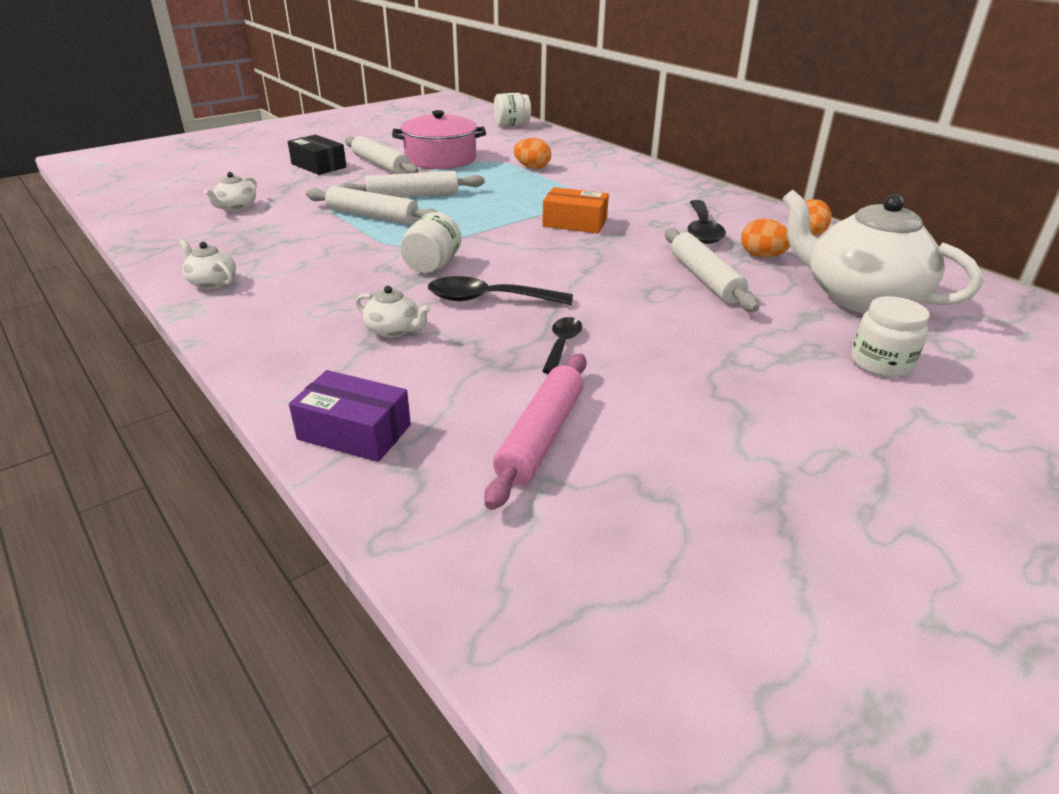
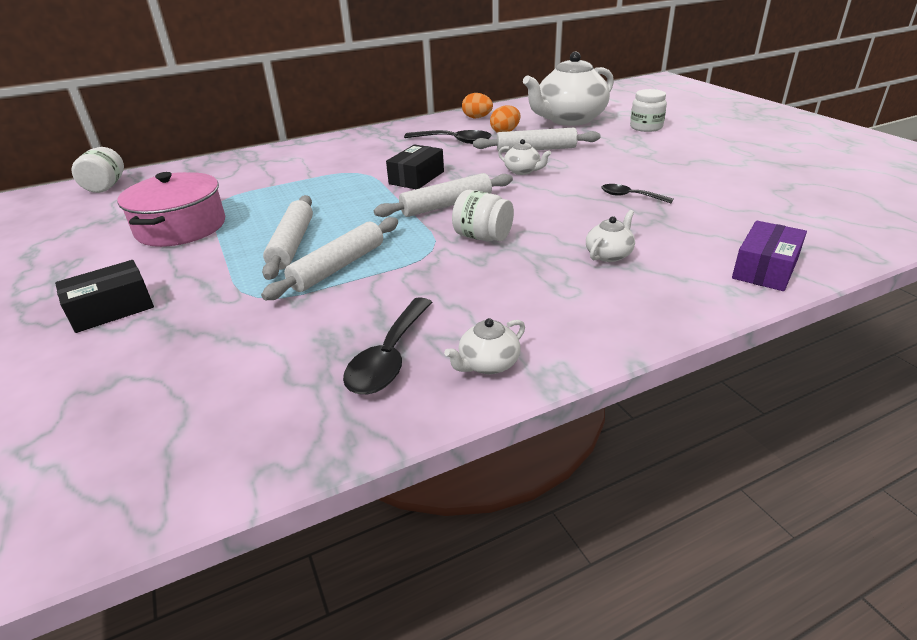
camera: 75 degrees left, 0 degrees up
(236, 207) = (232, 370): white teapot -> white teapot (523, 171)
(380, 165) = (161, 263): white rolling pin -> white rolling pin (446, 205)
(489, 299) = (556, 216): black spoon -> black spoon (389, 357)
(532, 167) = (262, 185): orange egg -> none
(540, 436) = (746, 209): pink rolling pin -> none
(574, 223) = (416, 178): orange box -> black box

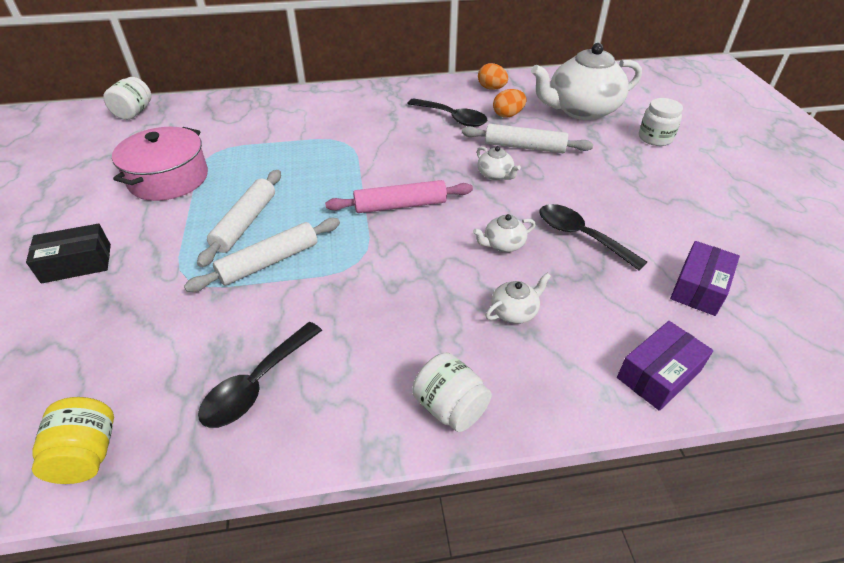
camera: 15 degrees right, 10 degrees up
(228, 456) = (87, 454): none -> yellow jar
(416, 178) = (392, 161): black box -> none
(446, 205) = (400, 205): white rolling pin -> pink rolling pin
(483, 237) = (411, 256): white jar -> white jar (450, 407)
(488, 364) = (332, 418): white teapot -> white teapot (503, 244)
(630, 196) = (581, 236): black spoon -> black spoon, size x1.61
(754, 210) = (699, 288): none -> purple box

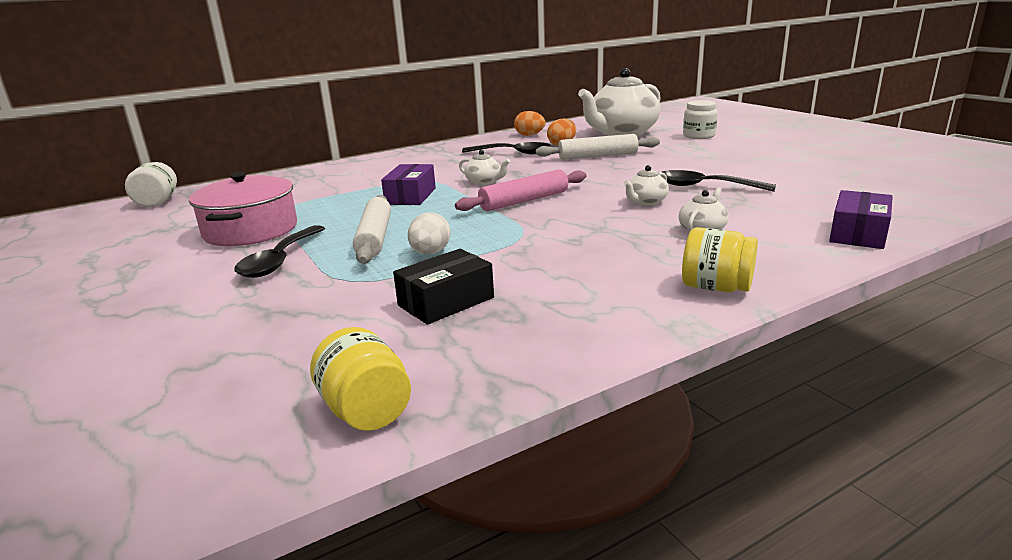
camera: 20 degrees left, 20 degrees down
(77, 263) = (196, 298): black box -> black box (446, 301)
(257, 384) = (510, 320): black spoon -> black spoon (280, 260)
(269, 262) = (430, 253): white rolling pin -> white egg
(450, 407) = (716, 287): white jar -> yellow jar
(495, 175) = (591, 172): white teapot -> white teapot (484, 182)
(699, 288) = (829, 191): purple box -> purple box (410, 196)

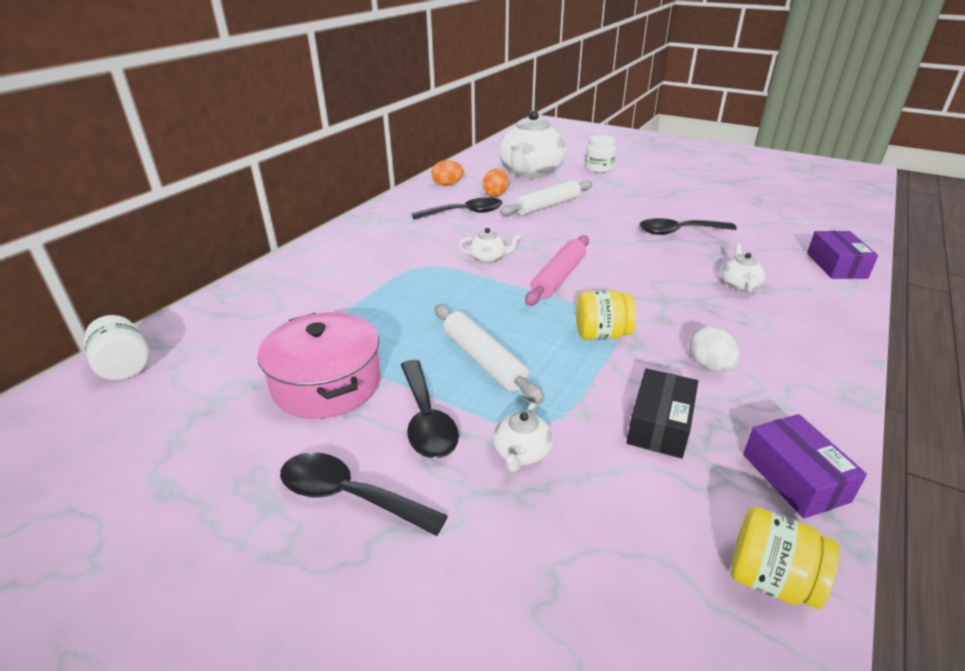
camera: 30 degrees left, 10 degrees up
(171, 285) = (350, 496): none -> black spoon
(410, 196) = (441, 292): purple box -> purple box (794, 477)
(430, 253) = (564, 367): white egg -> white egg (709, 365)
(645, 202) = (658, 259): white teapot -> white teapot (521, 453)
(716, 287) = (823, 346): yellow jar -> yellow jar (601, 334)

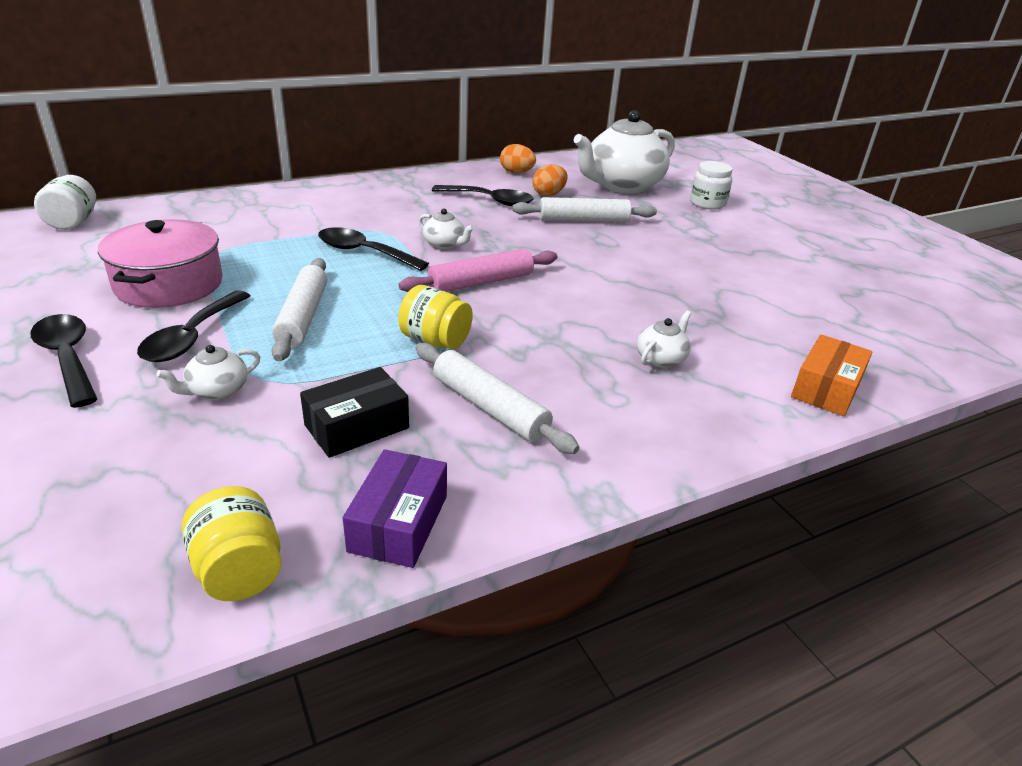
camera: 30 degrees right, 0 degrees up
(679, 231) = (687, 289): black spoon -> black spoon (364, 252)
(709, 365) = (490, 407): white egg -> white rolling pin
(836, 265) = (826, 388): purple box -> orange box

